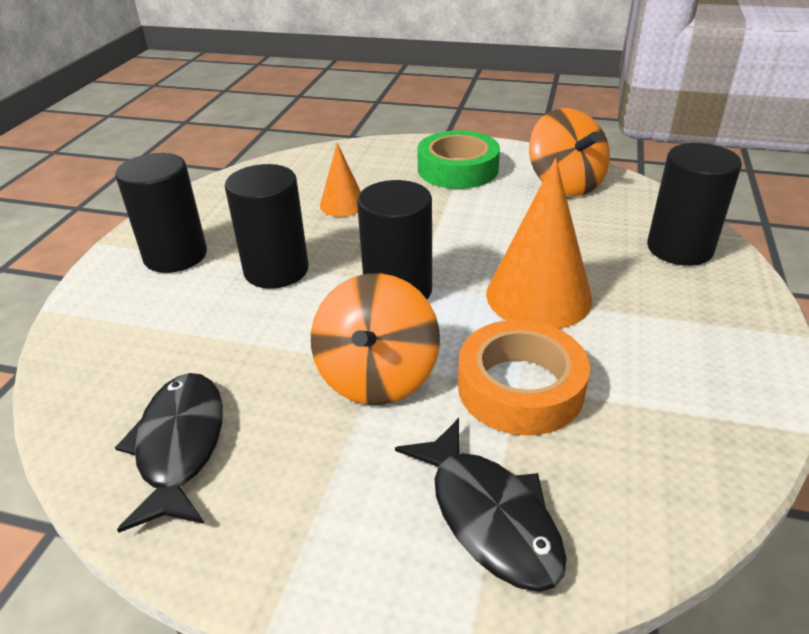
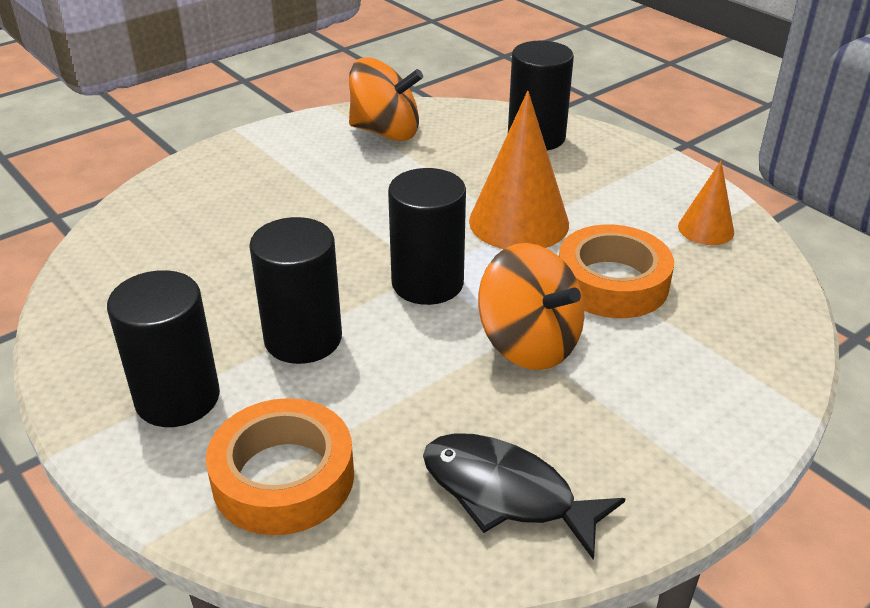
camera: 55 degrees left, 0 degrees up
(129, 331) = (283, 477): none -> orange tape
(343, 204) = (242, 252): orange cone -> orange cone (706, 229)
(458, 169) = (280, 165): green tape -> none
(489, 516) = (722, 357): black fish -> none

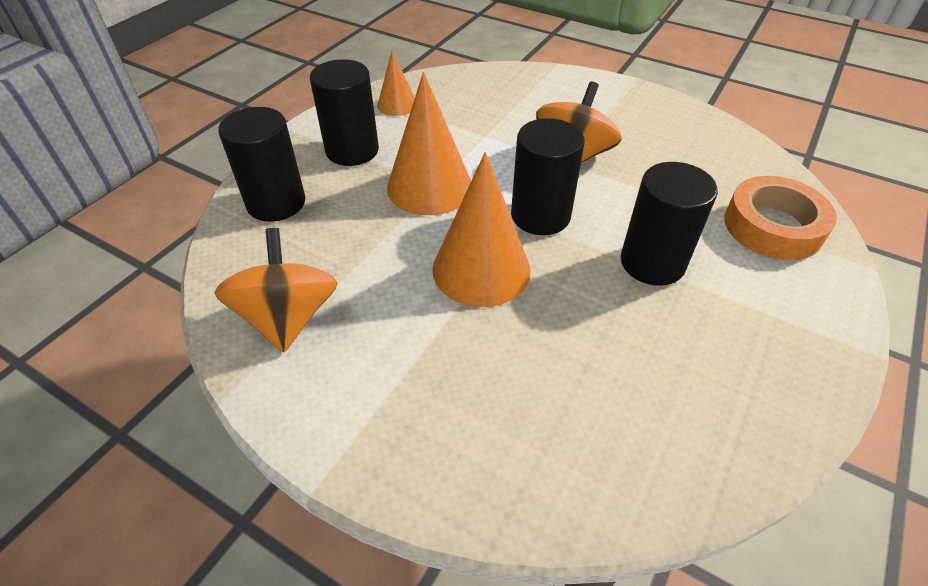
camera: 110 degrees left, 10 degrees up
(177, 398) = (769, 308): black cylinder -> black cylinder (352, 150)
(373, 227) = (481, 269): none -> orange cone
(506, 493) = (697, 143): black fish -> none
(612, 282) = (484, 134): orange tape -> none

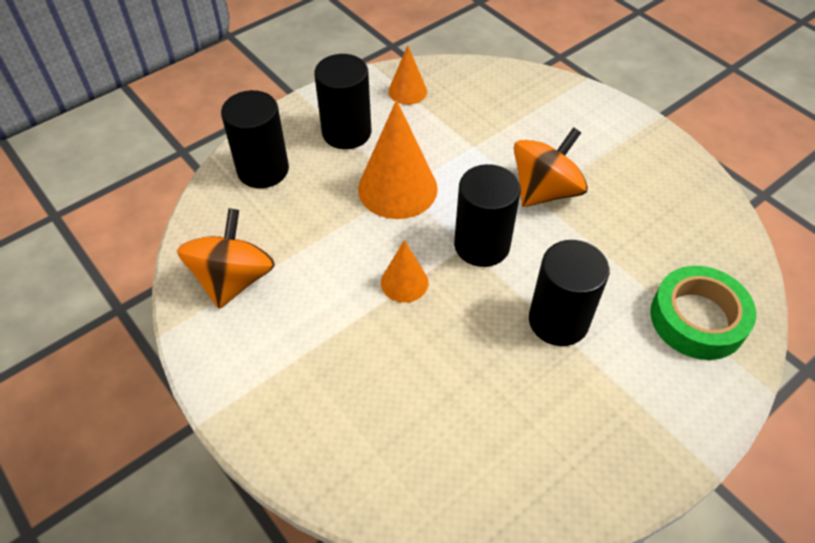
camera: 20 degrees right, 5 degrees up
(481, 269) = (404, 282): orange cone -> orange cone, size x0.55
(773, 226) = (697, 319): orange tape -> green tape

